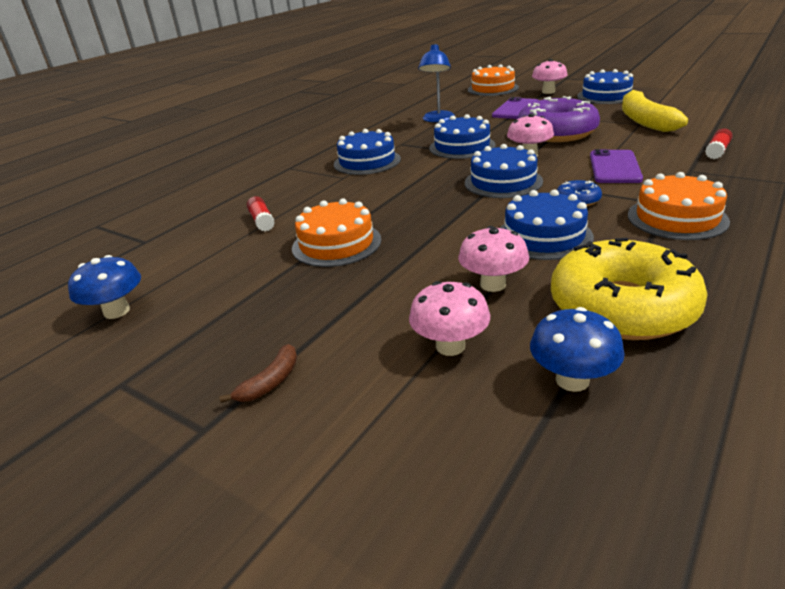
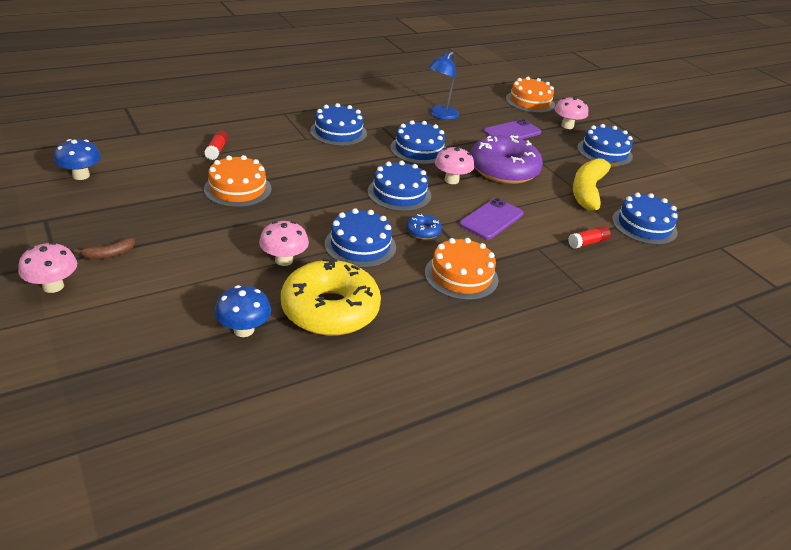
camera: 20 degrees right, 5 degrees up
(450, 346) = (212, 282): pink mushroom -> pink mushroom (53, 286)
(728, 125) = (644, 225): none -> blue cake

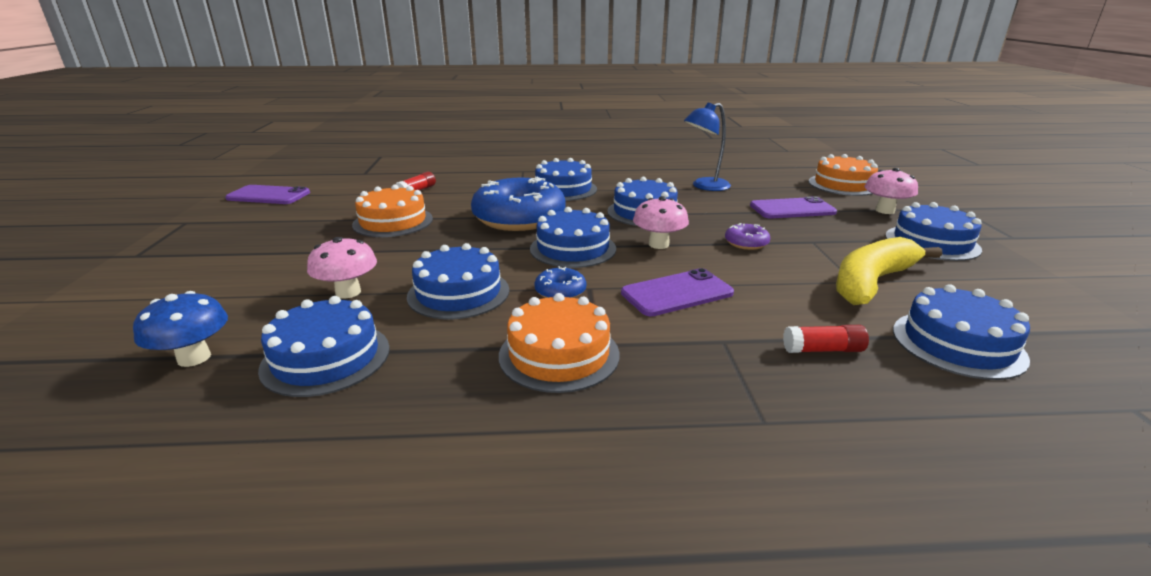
camera: 30 degrees right, 10 degrees down
(53, 286) = (96, 275): pink mushroom -> none
(81, 175) = (268, 196): blue mushroom -> purple phone
(109, 254) = (188, 257): brown banana -> none
(330, 309) = (326, 358): yellow donut -> blue cake
(334, 169) = (519, 218): none -> blue donut
(503, 170) = (746, 243): purple donut -> purple donut, size x0.42

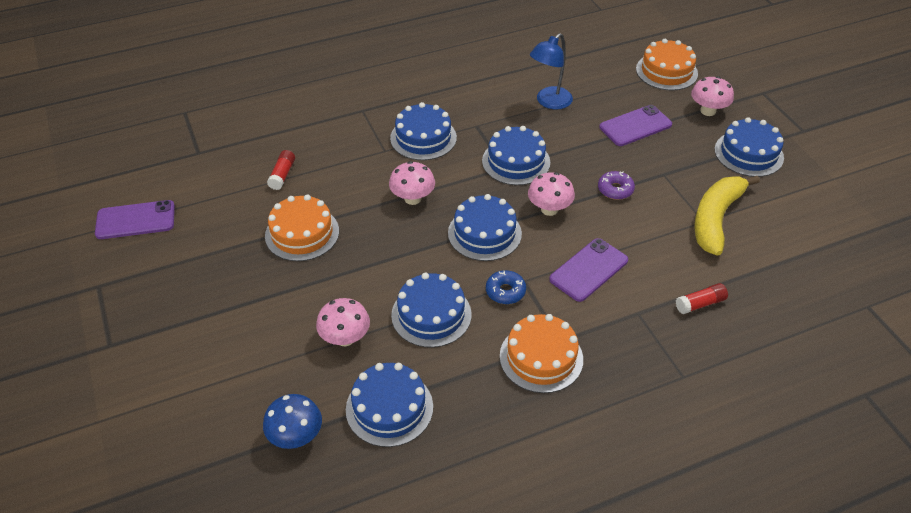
camera: 20 degrees left, 20 degrees up
(519, 218) = (412, 198): blue donut -> pink mushroom
(957, 344) = (776, 274): blue cake -> none

